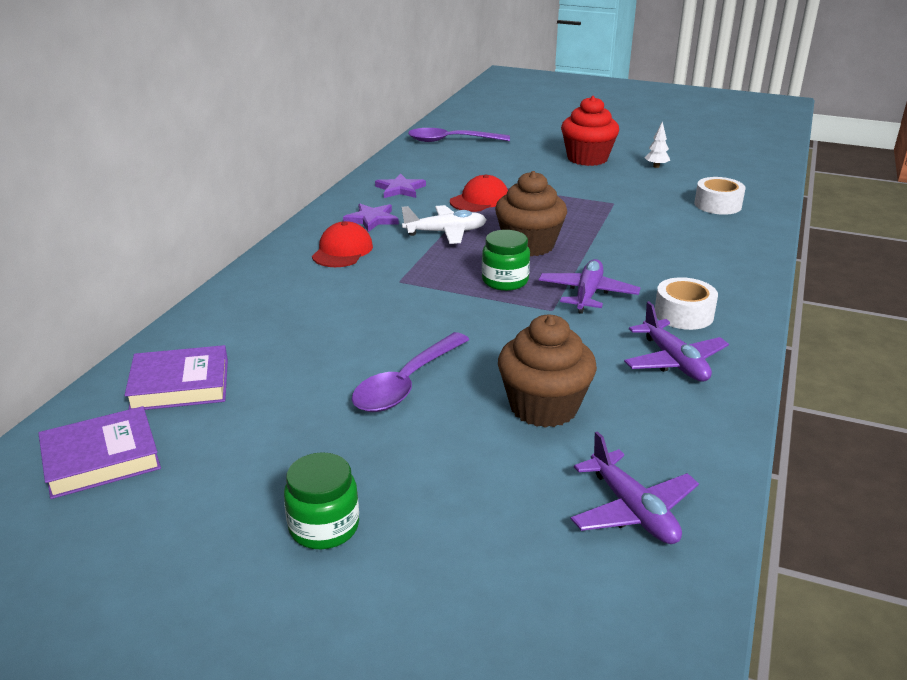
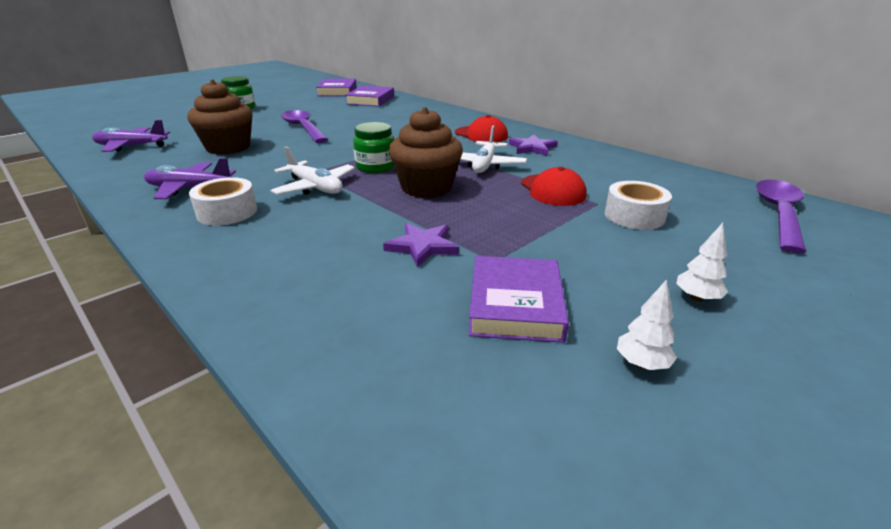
camera: 115 degrees right, 0 degrees up
(400, 189) = (600, 165): purple star -> purple star (422, 246)
(587, 158) = (696, 298): red cupcake -> white tree
(587, 294) = (315, 187): purple plane -> white plane
(650, 192) = (515, 304): none -> purple book
(717, 205) = (417, 353): white tape -> white tape (634, 216)

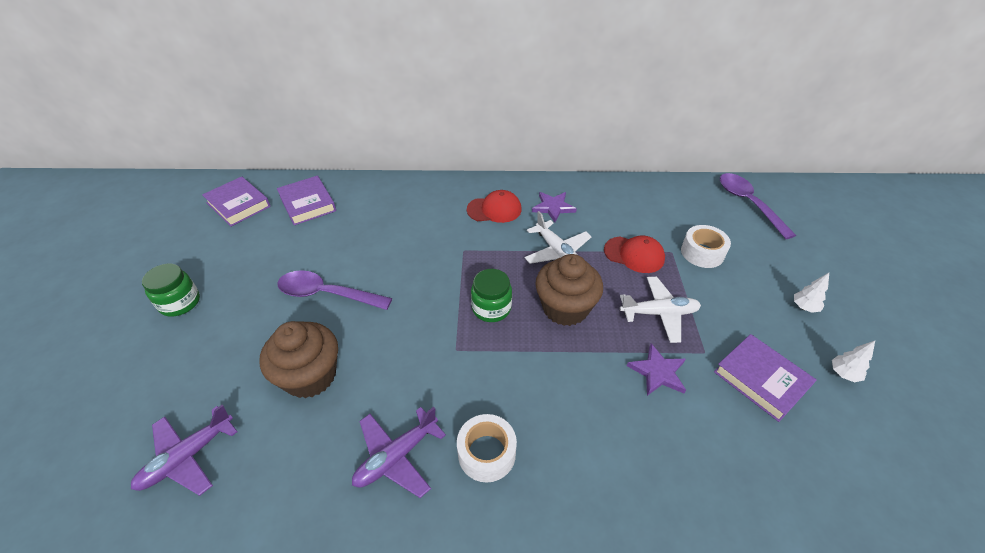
camera: 45 degrees left, 15 degrees up
(315, 187) = (493, 368): white plane -> white plane (659, 313)

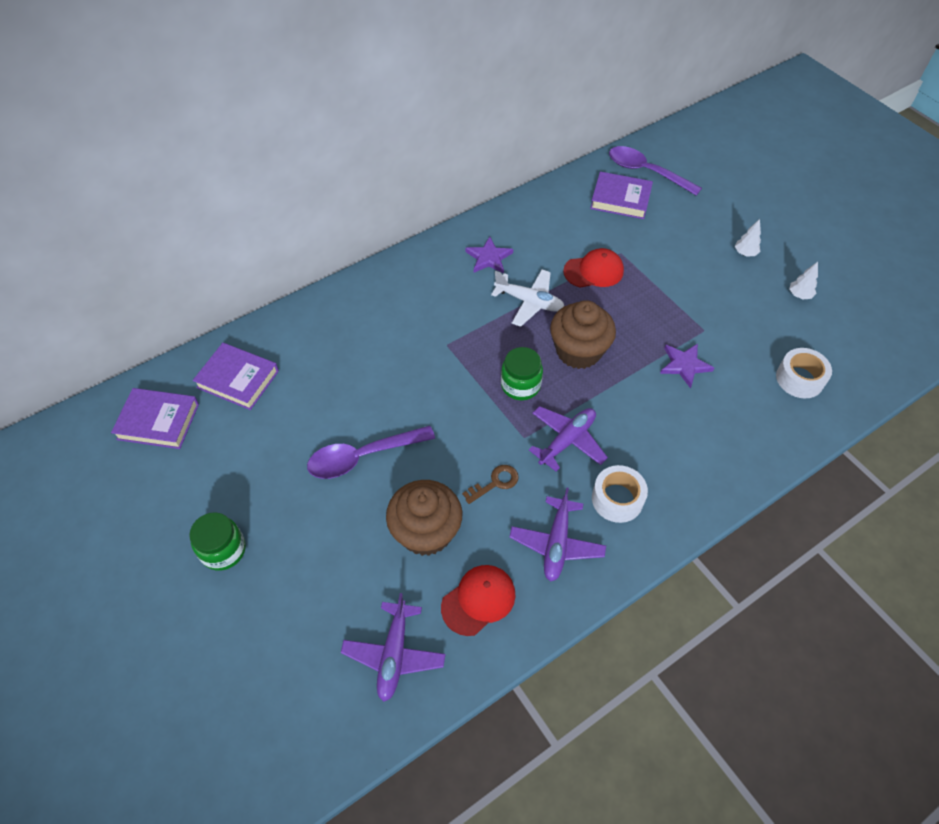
camera: 35 degrees left, 10 degrees up
(398, 371) = (495, 483): none -> brown key
(488, 374) = (567, 441): none -> purple plane
(494, 209) = (437, 287): red cap -> red cap (478, 600)
(659, 313) = (651, 315): white plane -> none
(702, 253) = (644, 241): white tape -> white tape (799, 379)
(761, 379) = (753, 330): purple book -> purple book (620, 199)

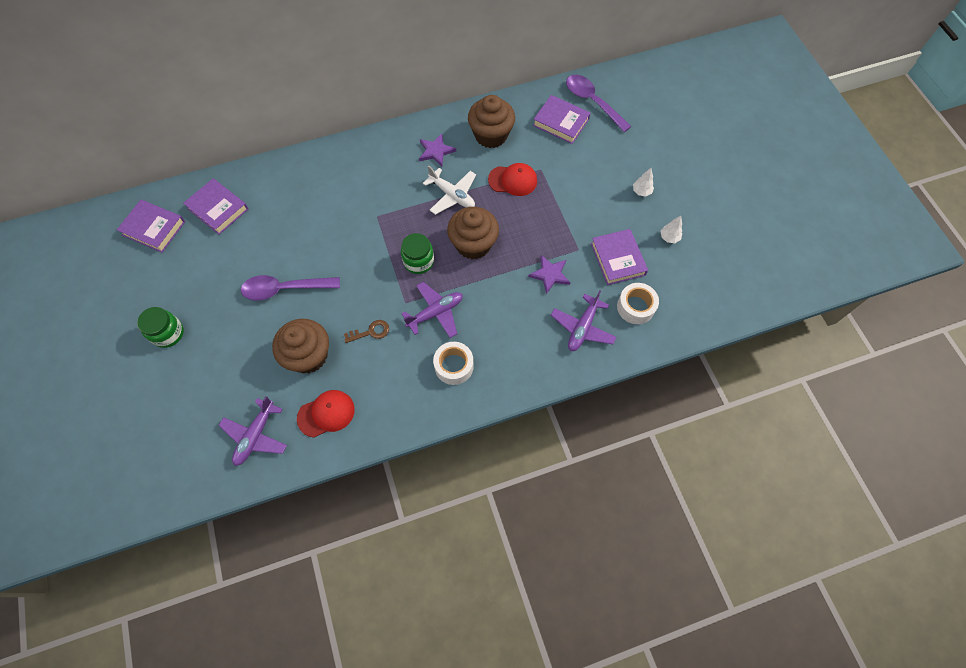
camera: 15 degrees right, 10 degrees up
(546, 228) = (491, 135): none -> brown cupcake
(556, 543) = (396, 388): purple plane -> purple plane (582, 327)
(754, 331) = (618, 259): none -> purple book

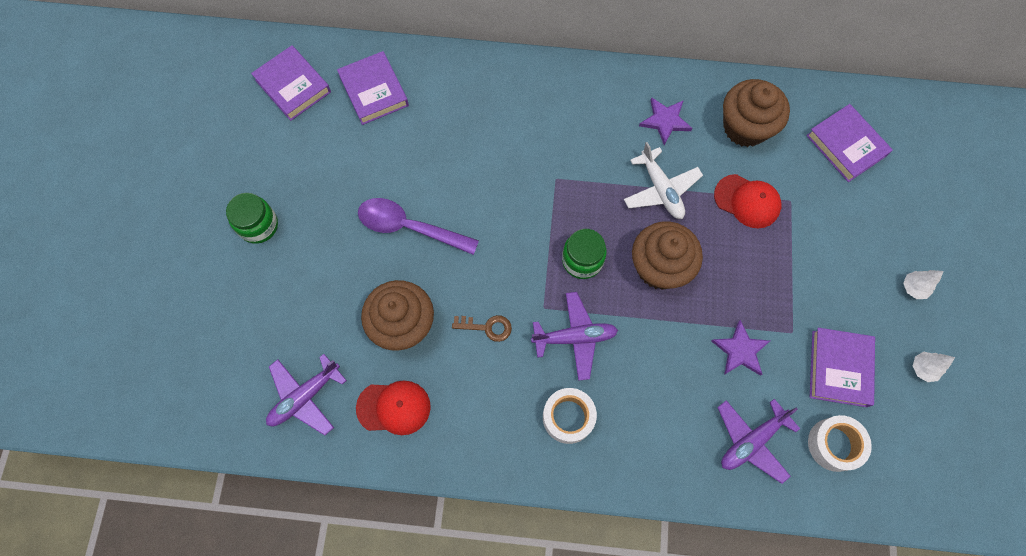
camera: 25 degrees right, 5 degrees up
(592, 102) = (902, 134): purple spoon -> none

